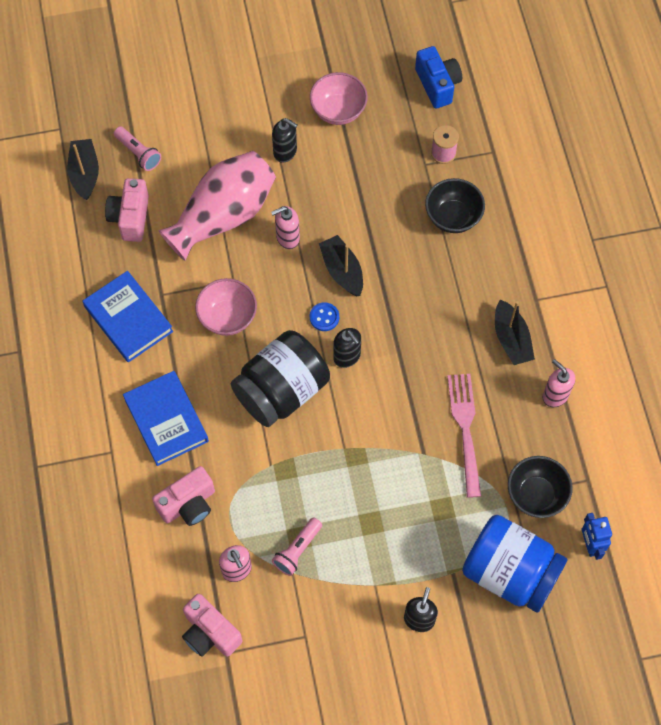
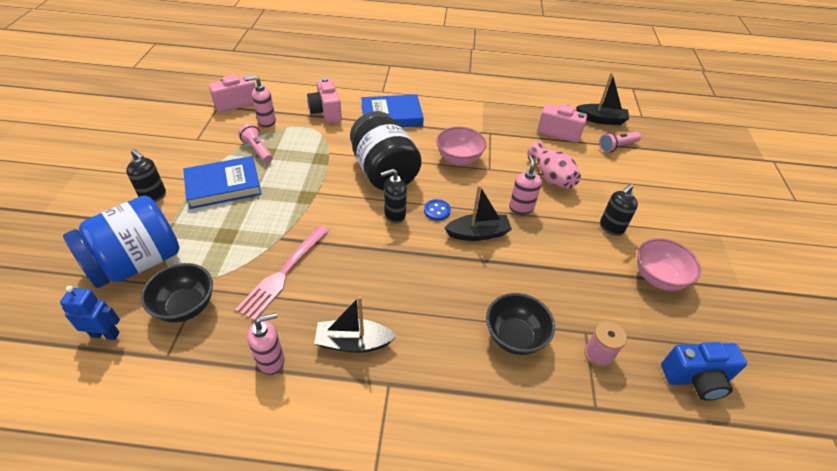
camera: 105 degrees right, 20 degrees down
(128, 319) = (476, 115): blue book -> blue book (223, 186)
(223, 216) = (551, 177): pink vase -> pink vase, size x0.59
(465, 429) = (283, 273): pink fork -> pink fork turned 105 degrees clockwise

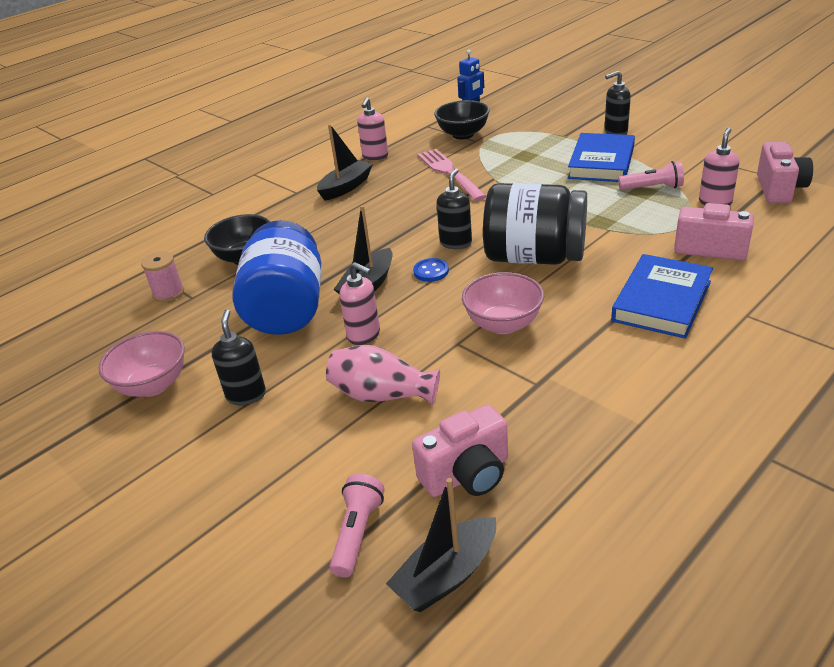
camera: 135 degrees right, 10 degrees down
(137, 263) = (531, 122): blue jar -> blue jar (287, 309)
(696, 379) = (72, 335): blue camera -> none

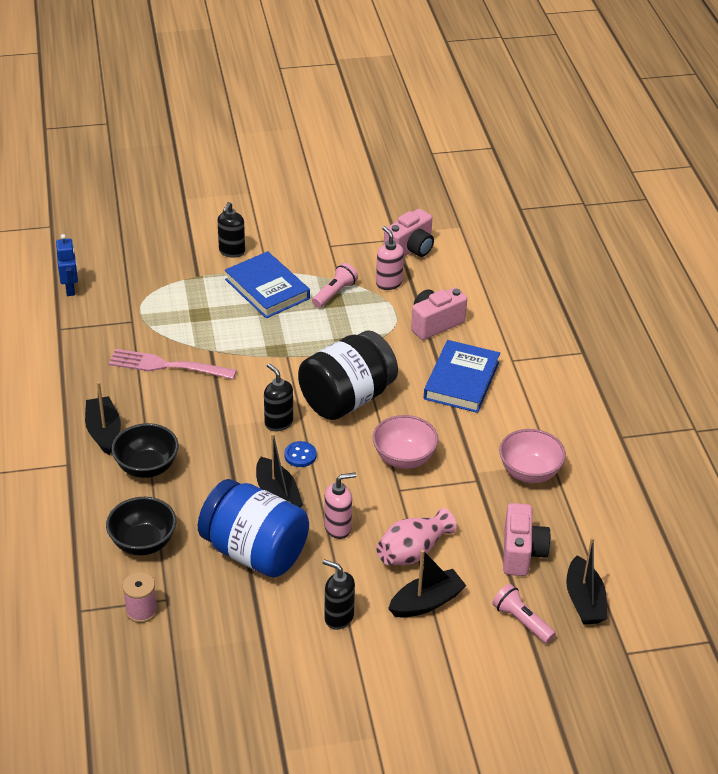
camera: 60 degrees left, 5 degrees up
(153, 385) = (268, 664): pink bowl -> pink bowl (529, 472)
(319, 441) = (426, 602): none -> black boat
(375, 156) = (71, 387): pink soap dispenser -> none
(463, 134) = (110, 320): black bowl -> black bowl (147, 467)
(662, 301) = (461, 380): blue book -> blue book turned 45 degrees clockwise
(779, 189) = (410, 249): pink camera -> pink camera turned 90 degrees clockwise

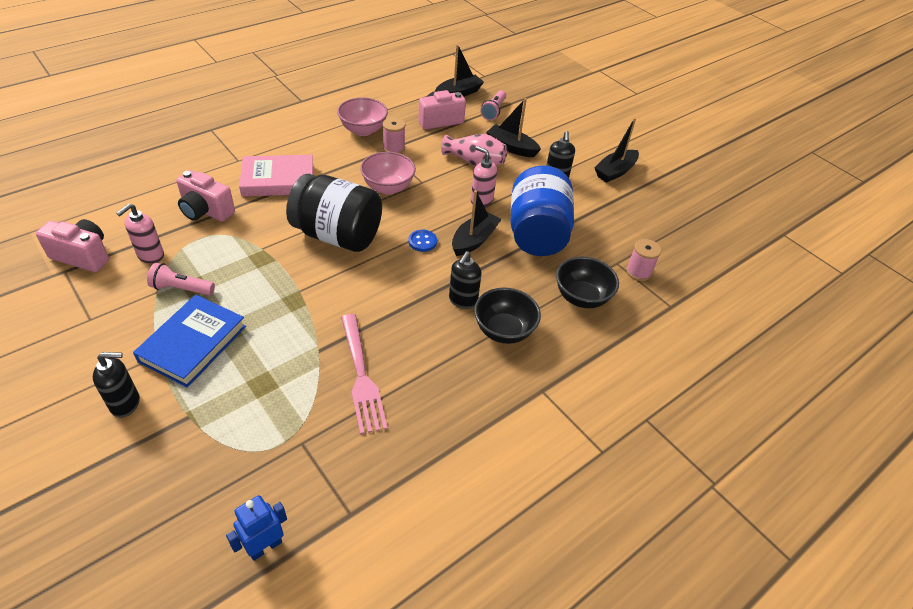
camera: 120 degrees left, 5 degrees up
(104, 432) = (484, 383): black boat -> black boat (615, 171)
(278, 423) = (393, 266): black soap dispenser -> black soap dispenser (462, 300)
(461, 380) = (278, 180): blue book -> pink book
(478, 488) = (394, 148): none -> pink spool

